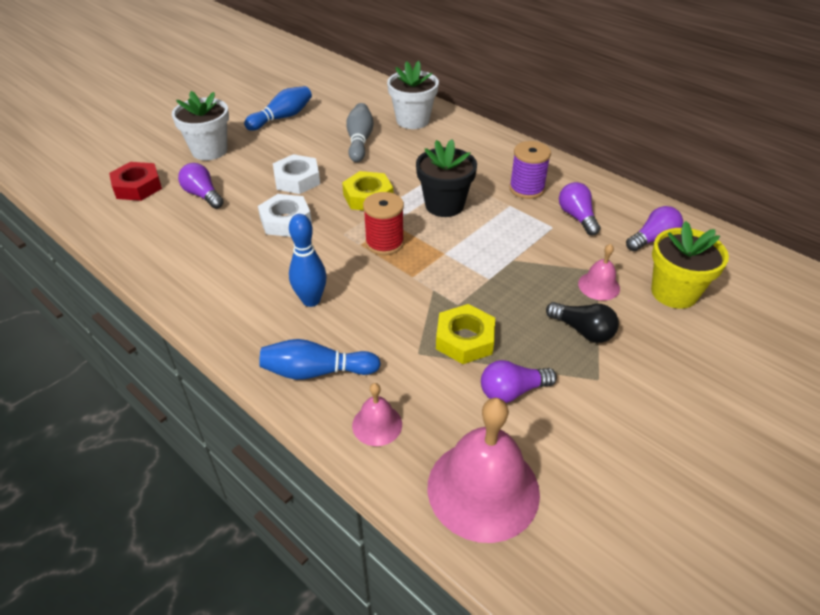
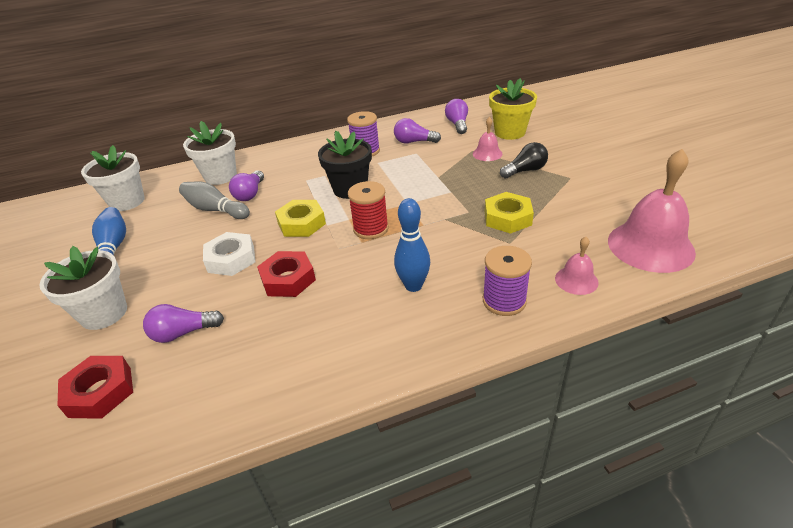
camera: 60 degrees left, 5 degrees down
(286, 221) = (288, 279): white nut -> red nut
(316, 371) = (504, 301): blue bowling pin -> purple spool
(344, 93) = (127, 201): none -> white flower pot
(512, 391) = (567, 211): purple light bulb -> purple light bulb (250, 194)

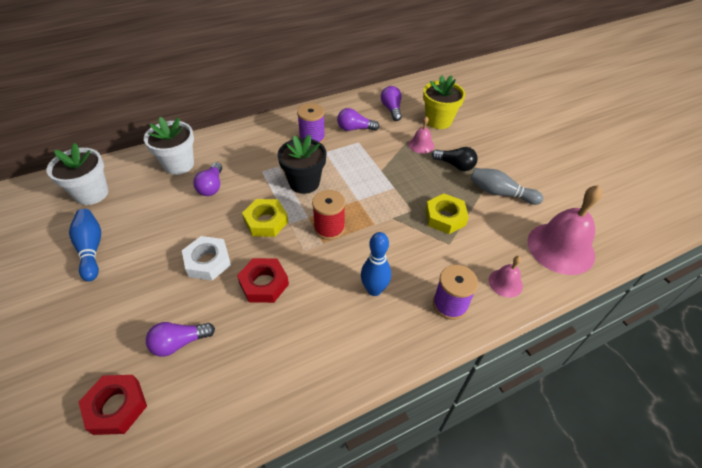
camera: 10 degrees left, 10 degrees up
(104, 313) = (100, 323): white flower pot -> none
(215, 210) = (181, 205): grey bowling pin -> grey bowling pin (500, 193)
(525, 170) = (455, 165): black light bulb -> black light bulb turned 60 degrees clockwise

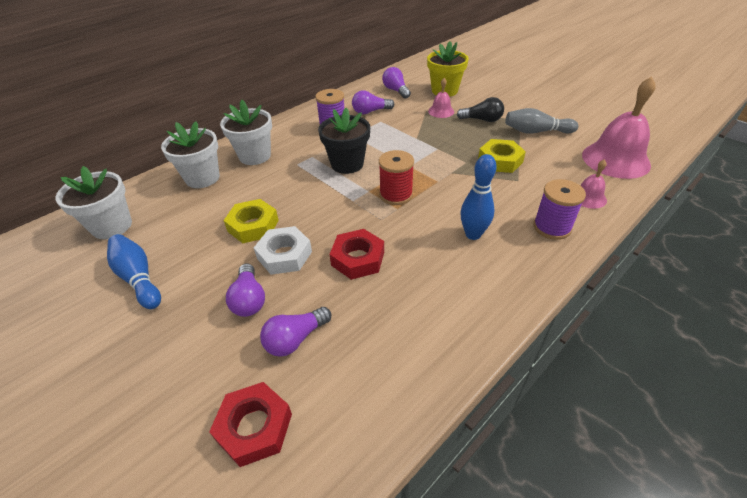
camera: 15 degrees left, 5 degrees down
(211, 186) = (250, 189): purple light bulb -> purple light bulb (249, 300)
(231, 152) = (255, 156): none -> white flower pot
(266, 221) = (327, 205): yellow nut -> yellow nut (253, 226)

